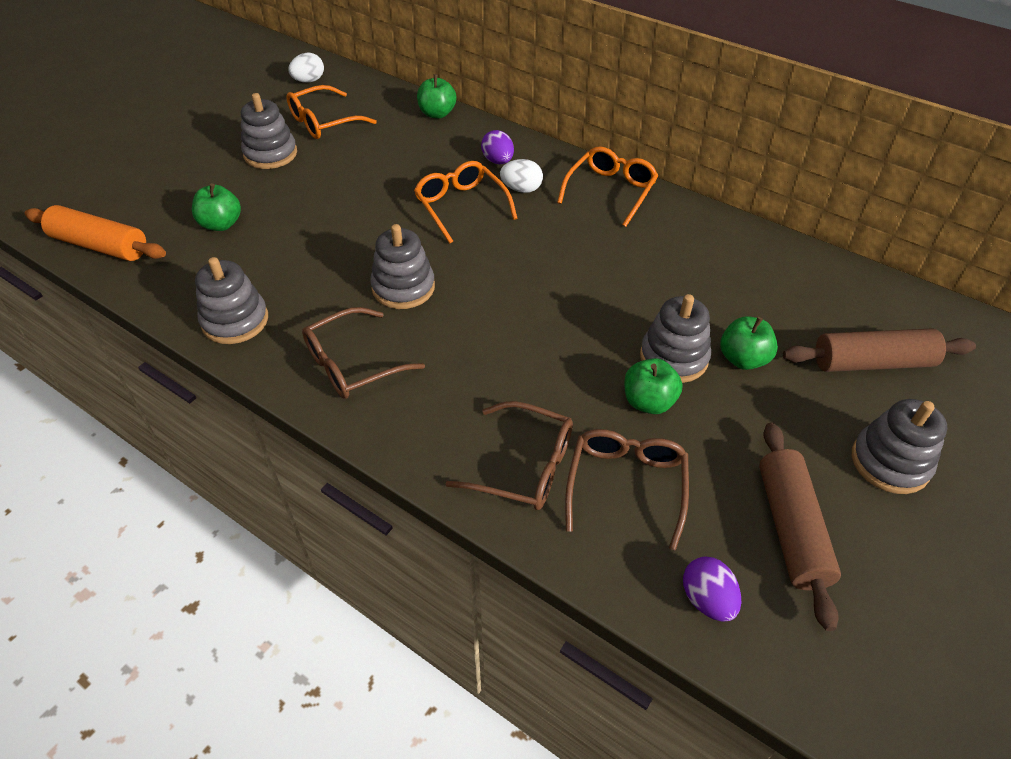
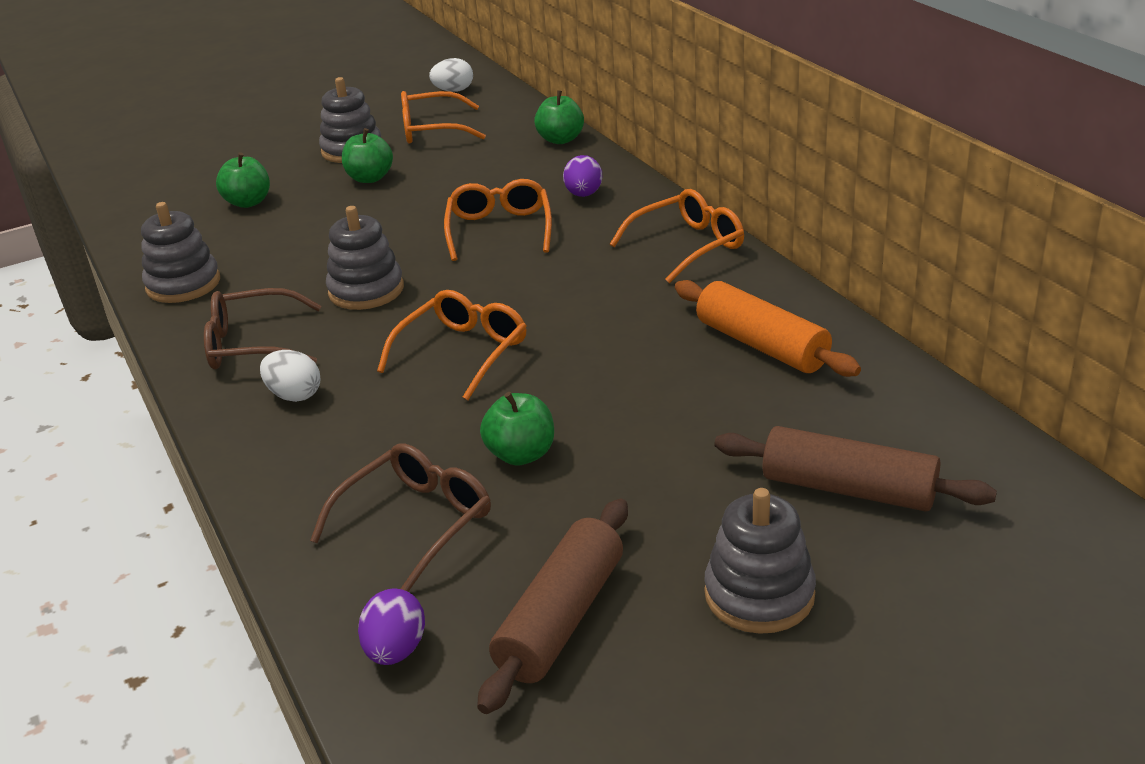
camera: 30 degrees right, 15 degrees down
(100, 246) = (129, 200): orange rolling pin -> orange rolling pin (762, 345)
(521, 189) = (583, 225): white egg -> white egg (294, 395)
(525, 466) = (329, 475): brown glasses -> none
(530, 324) = (463, 352): none -> orange glasses
(673, 357) = (594, 421): grey stacking toy -> none
(743, 359) = (678, 443): green apple -> green apple (370, 178)

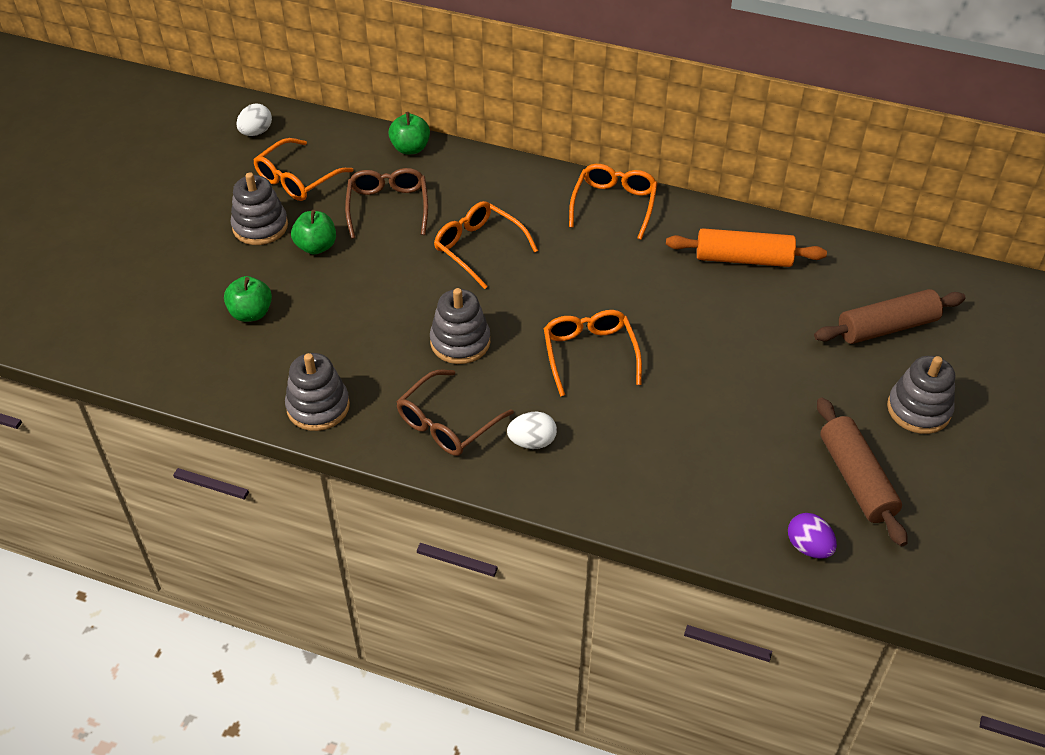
camera: 45 degrees left, 15 degrees up
(417, 521) = (719, 474): brown glasses -> brown glasses (388, 206)
(521, 454) = (715, 401): green apple -> none
(583, 194) = (494, 192): purple egg -> none

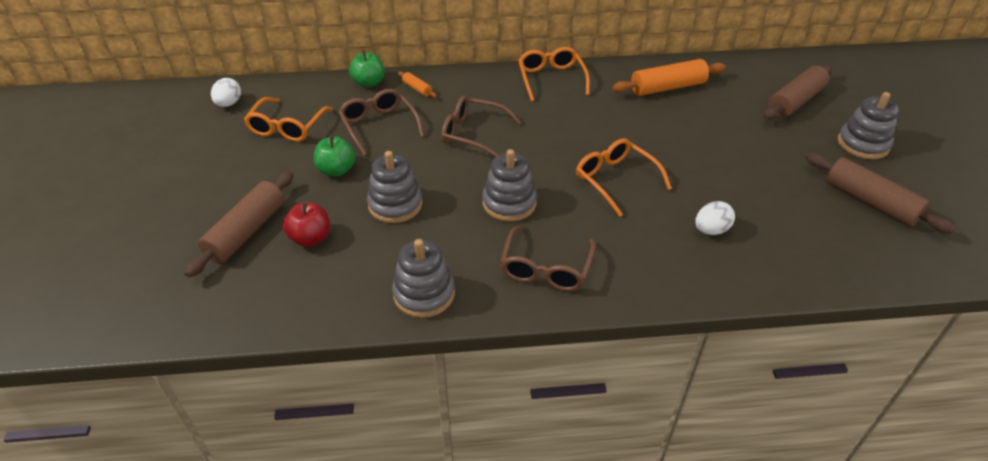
camera: 25 degrees left, 5 degrees down
(199, 286) = (246, 232): none -> brown rolling pin
(251, 313) = (310, 238): green apple -> red apple
(260, 226) = (276, 169): grey stacking toy -> grey stacking toy (395, 205)
(456, 172) = (417, 89): none -> orange rolling pin
(478, 248) = (472, 133): orange glasses -> brown glasses
(532, 442) = (625, 258): white egg -> white egg (711, 230)
(808, 547) = (886, 260): purple egg -> none

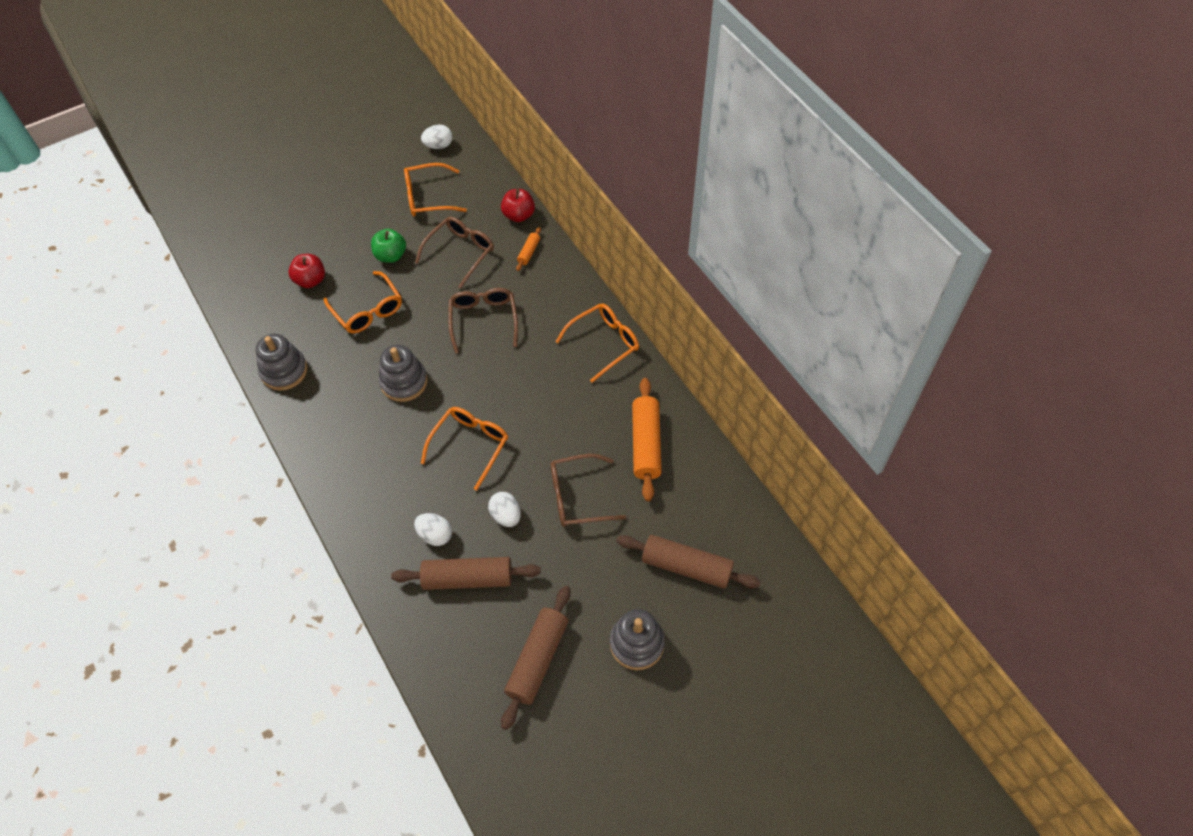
camera: 65 degrees right, 15 degrees up
(246, 232) = (301, 242): brown rolling pin -> brown rolling pin (468, 578)
(369, 83) = (519, 215): green apple -> red apple
(395, 205) = (368, 311): grey stacking toy -> orange glasses
(546, 269) = (339, 434): brown glasses -> brown glasses (577, 497)
(667, 87) = (646, 444): orange rolling pin -> orange rolling pin turned 45 degrees clockwise
(707, 179) = (506, 515): none -> white egg

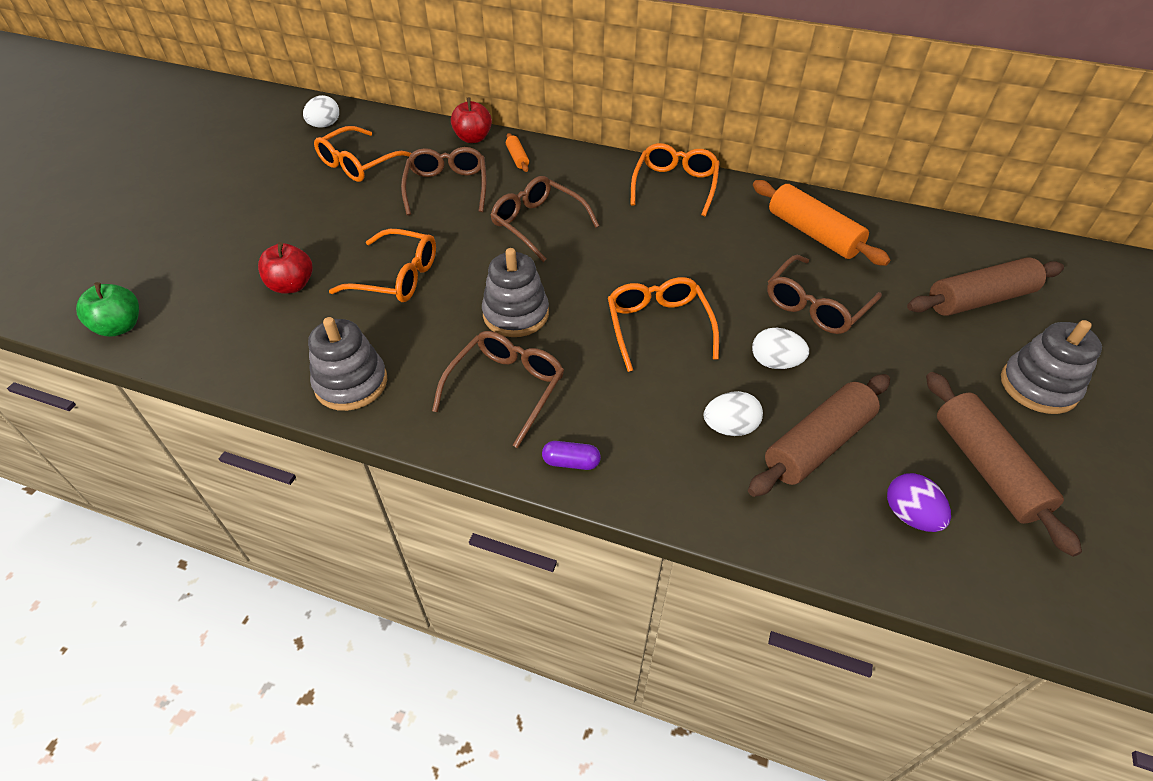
camera: 40 degrees left, 10 degrees down
(339, 495) = (571, 462): none -> purple capsule
(352, 428) = (507, 388): none -> brown glasses
(391, 255) = (370, 222): green apple -> green apple (120, 327)
(464, 649) = (909, 515): none -> purple egg

